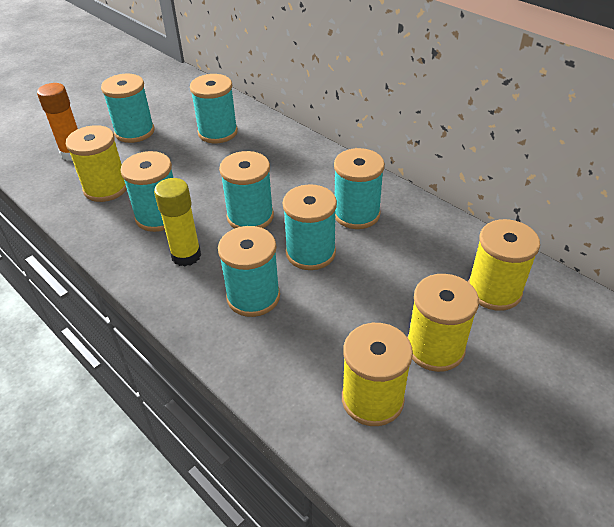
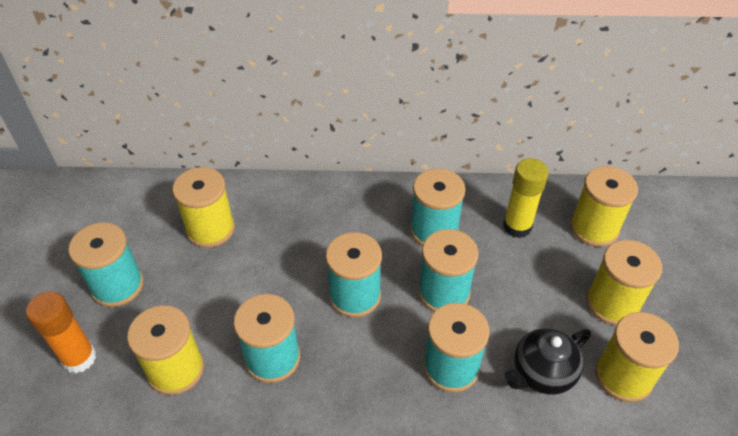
camera: 45 degrees left, 5 degrees up
(186, 255) = (349, 375): yellow glue stick -> yellow glue stick (517, 226)
(218, 132) = (210, 229): turquoise spool -> yellow spool
(310, 348) = (542, 373): none -> black teapot

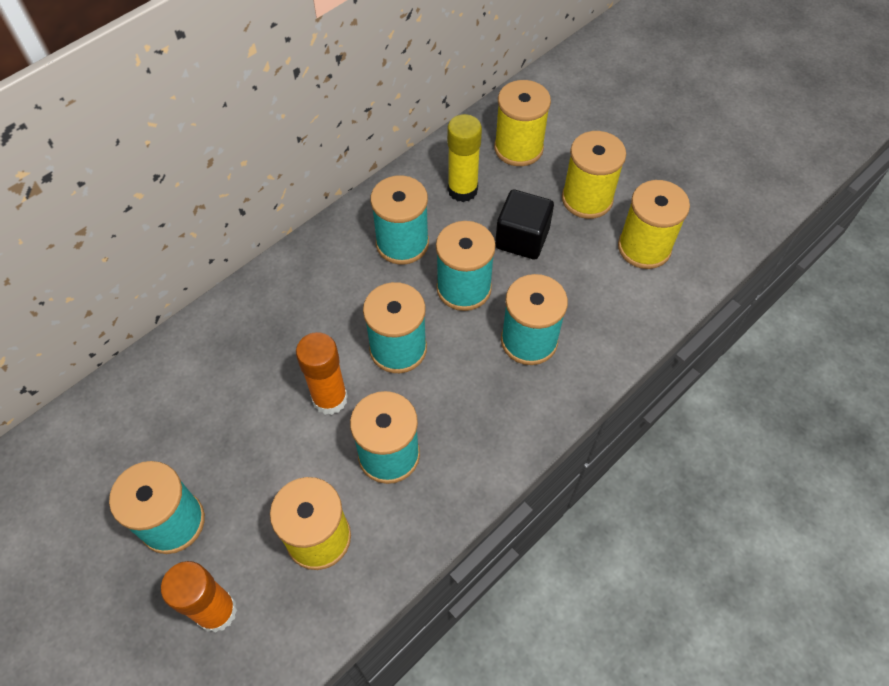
camera: 45 degrees left, 10 degrees up
(210, 229) = (202, 399): yellow spool -> none
(278, 291) = (330, 399): none -> orange glue stick
(526, 292) = (522, 238): none -> black cube
(542, 373) = (593, 291): black teapot -> none

